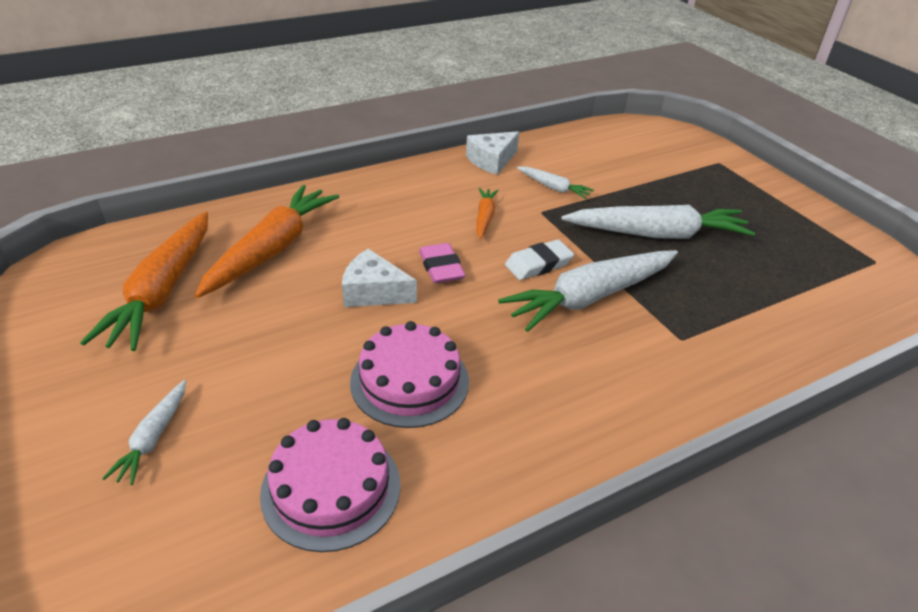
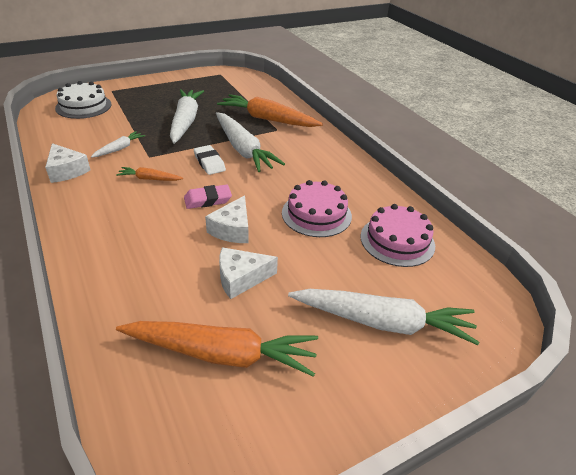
camera: 90 degrees left, 0 degrees up
(154, 437) = (382, 322): white carrot -> white carrot, size x2.05
(271, 250) = (169, 288): orange carrot -> orange carrot (268, 119)
(275, 302) = (241, 278): none -> white cheese
(656, 149) = (83, 106): none -> white cake

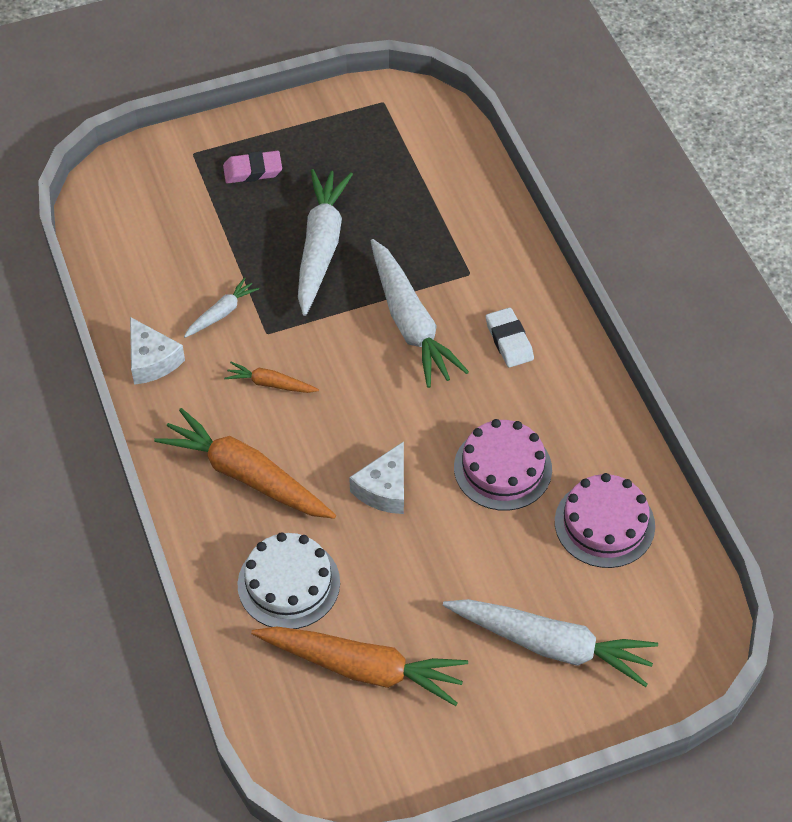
camera: 10 degrees right, 15 degrees up
(83, 106) = (153, 199): white cake -> white cake (288, 583)
(208, 200) = (353, 431): pink eraser -> pink eraser (253, 170)
(209, 163) = (357, 352): white eraser -> white eraser (509, 340)
(241, 278) = (390, 569): white cheese -> none
(268, 119) = (458, 245): orange carrot -> orange carrot (247, 476)

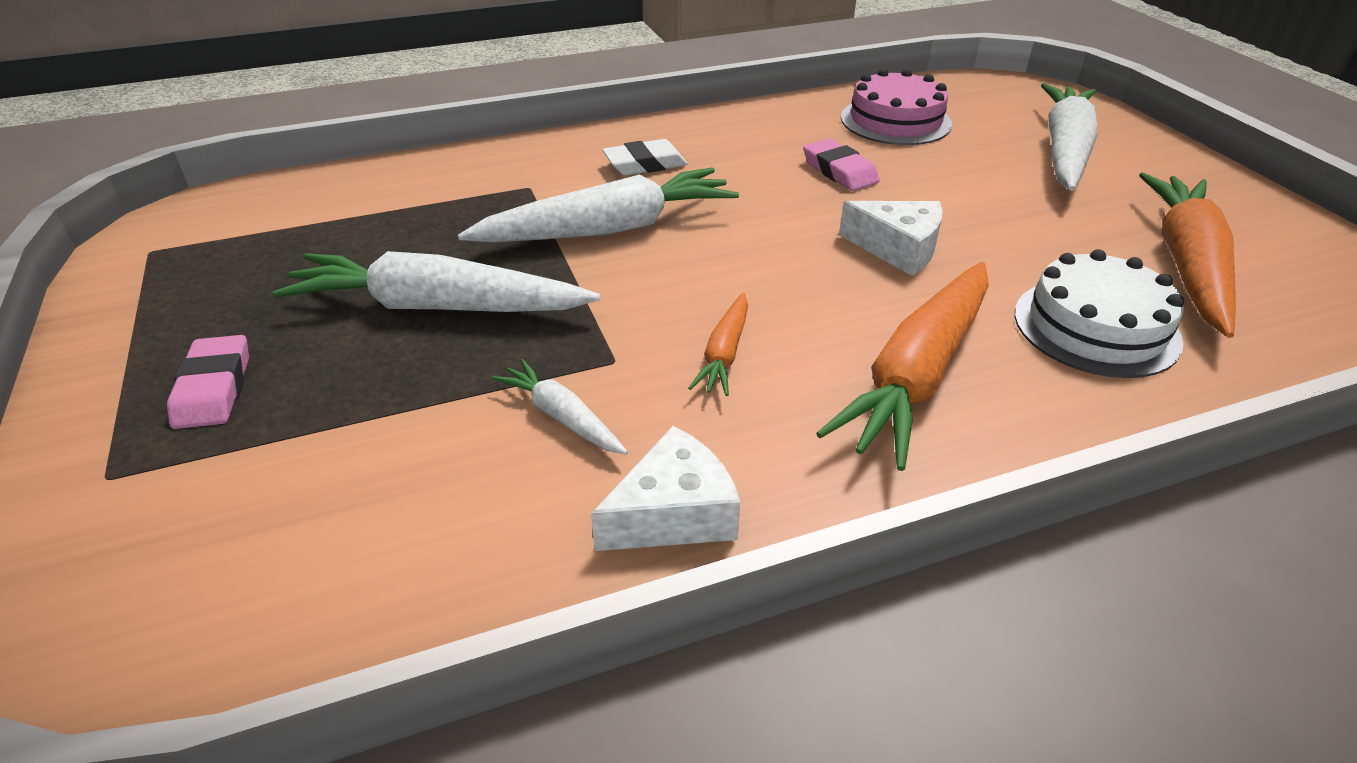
camera: 90 degrees left, 15 degrees down
(502, 468) = (839, 171): pink cake -> pink eraser

